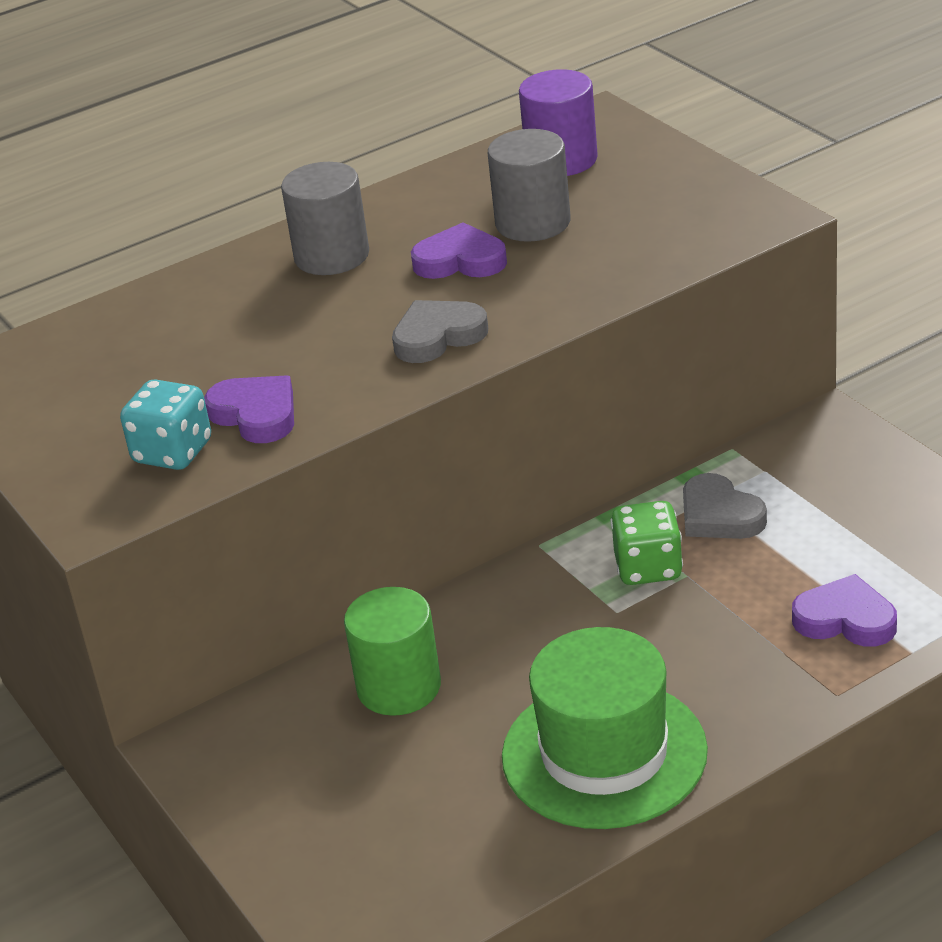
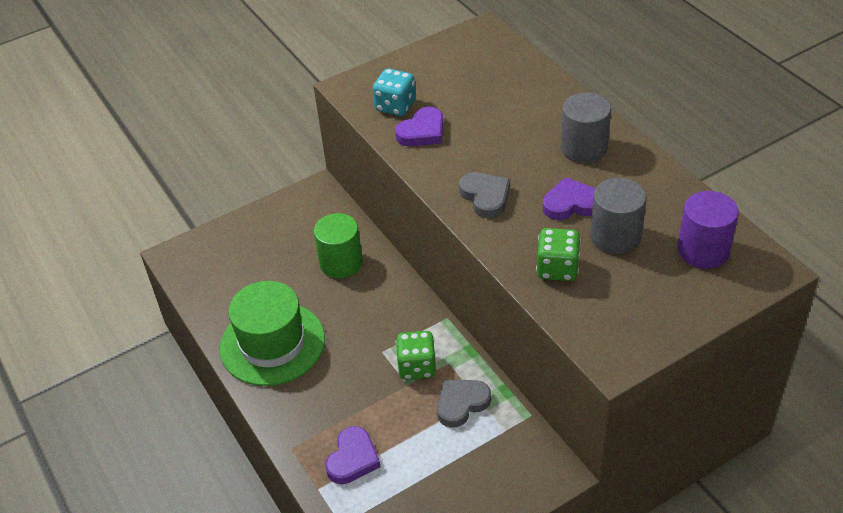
camera: 90 degrees right, 10 degrees up
(460, 260) = (571, 204): purple heart -> purple heart turned 105 degrees counterclockwise
(600, 265) = (557, 268): none -> green dice

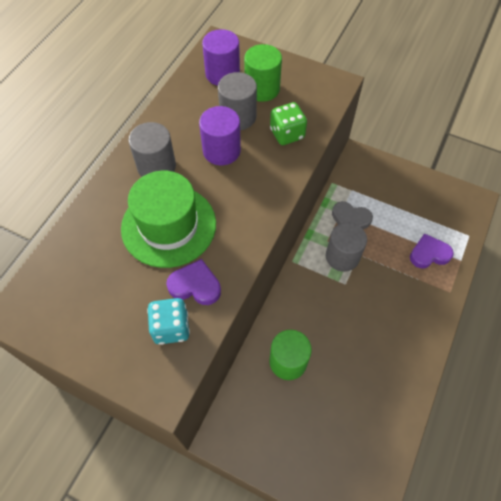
camera: 125 degrees left, 15 degrees up
(272, 343) = (390, 360): green hat -> green hat (168, 226)
(417, 367) = (342, 256): green dice -> grey cylinder
(485, 197) = (246, 203): grey heart -> none
(571, 204) = (221, 150): purple heart -> purple cylinder
(651, 277) = (262, 89): none -> green cylinder

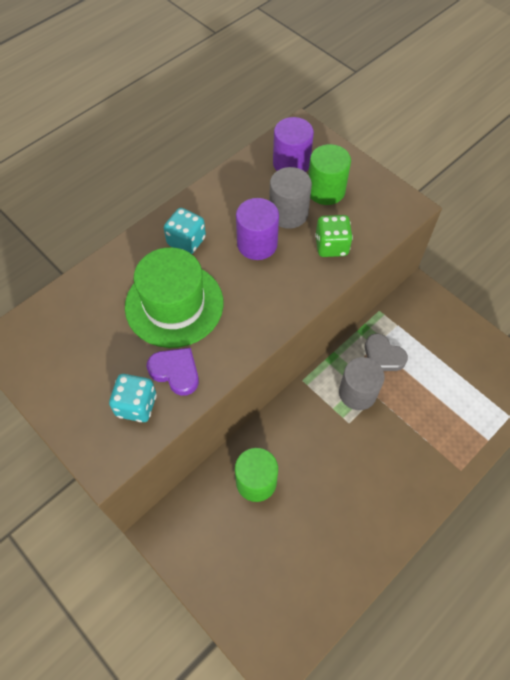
camera: 20 degrees right, 0 degrees up
(156, 166) = (186, 241): grey cylinder -> turquoise dice
(429, 254) = (454, 421): purple heart -> none

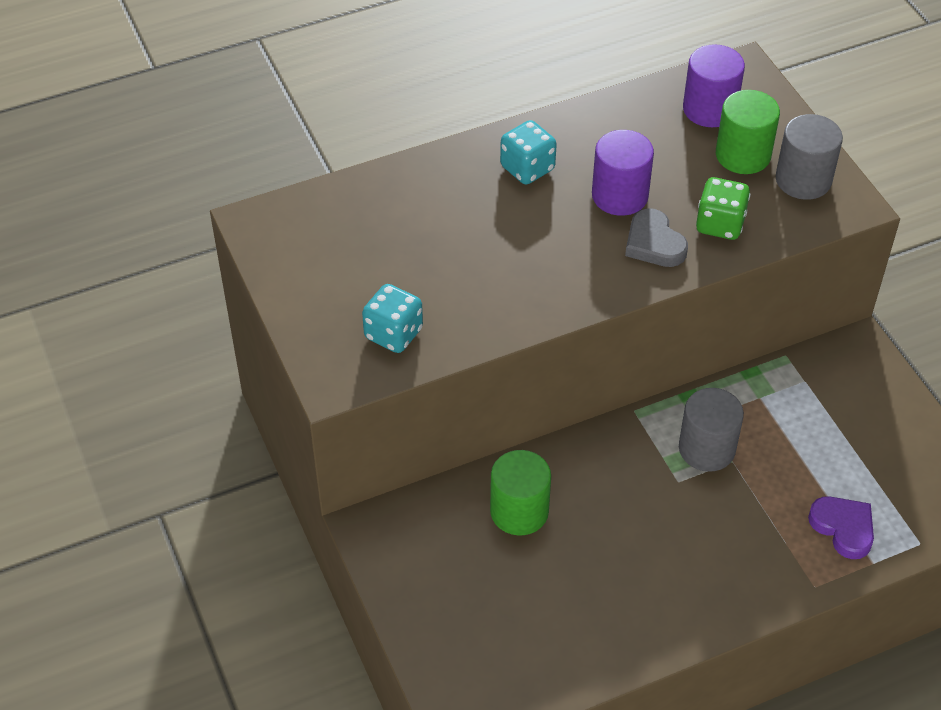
camera: 20 degrees right, 10 degrees down
(174, 304) = (483, 237): green hat -> none
(175, 372) = (455, 312): purple heart -> purple heart (843, 528)
(288, 213) = (678, 170): grey cylinder -> grey cylinder (803, 180)
(383, 356) = (765, 414): grey heart -> grey heart (654, 243)

